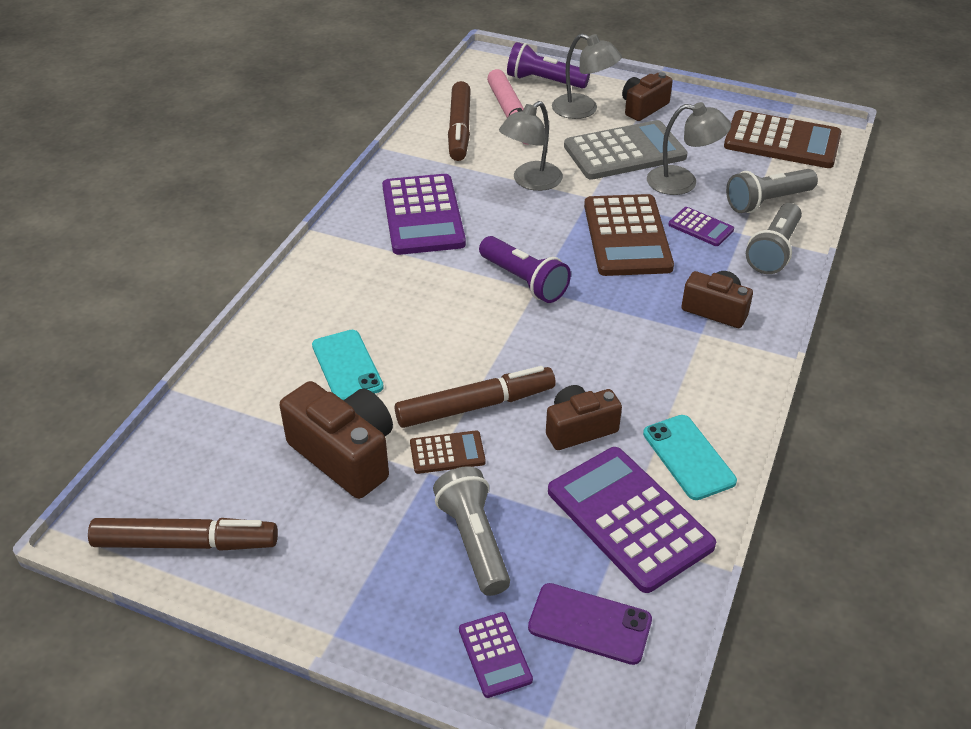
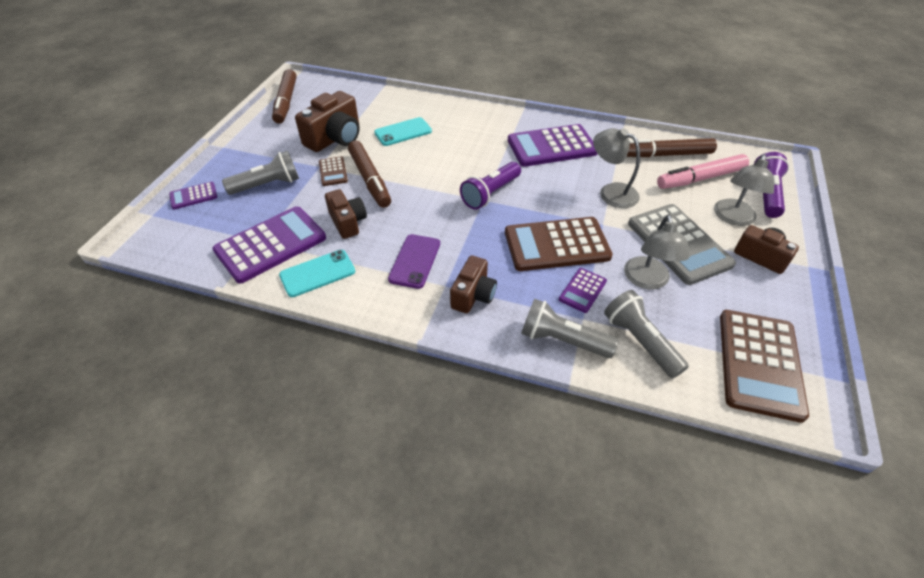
camera: 85 degrees right, 5 degrees up
(590, 623) = (201, 229): purple phone -> purple phone (415, 261)

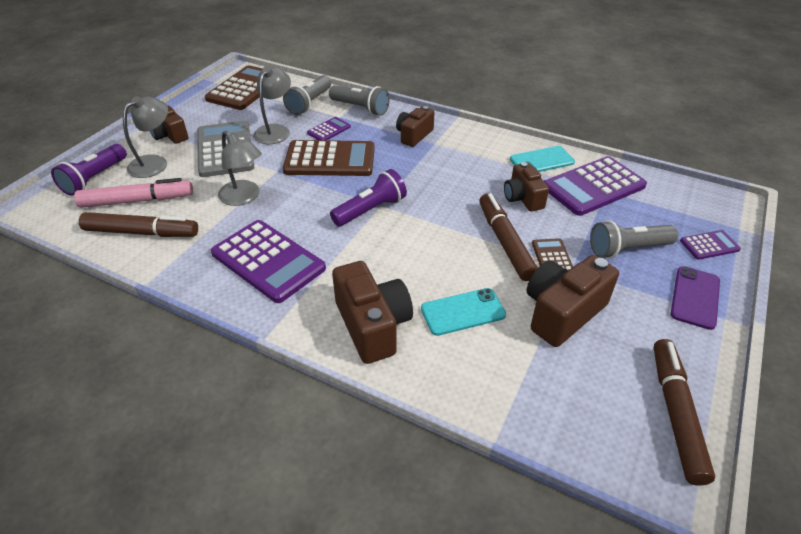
camera: 170 degrees left, 5 degrees down
(415, 261) = (457, 161): purple phone -> purple phone (695, 297)
(460, 120) = (373, 325): none -> brown camera
(551, 146) = (268, 261): purple calculator -> purple calculator turned 45 degrees clockwise
(640, 341) = (309, 103): grey flashlight -> grey flashlight turned 45 degrees clockwise

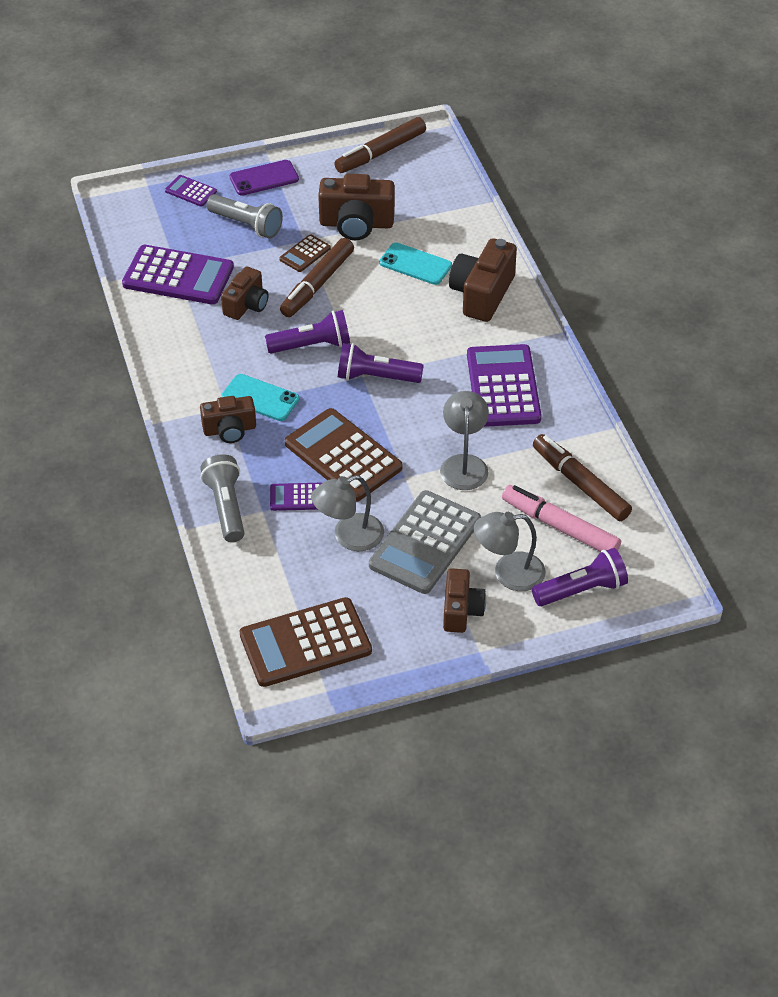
camera: 135 degrees left, 5 degrees up
(309, 103) = (266, 557): grey flashlight -> none
(441, 202) = (312, 345): none -> purple flashlight
(542, 161) = (172, 323): turquoise phone -> turquoise phone (260, 398)

